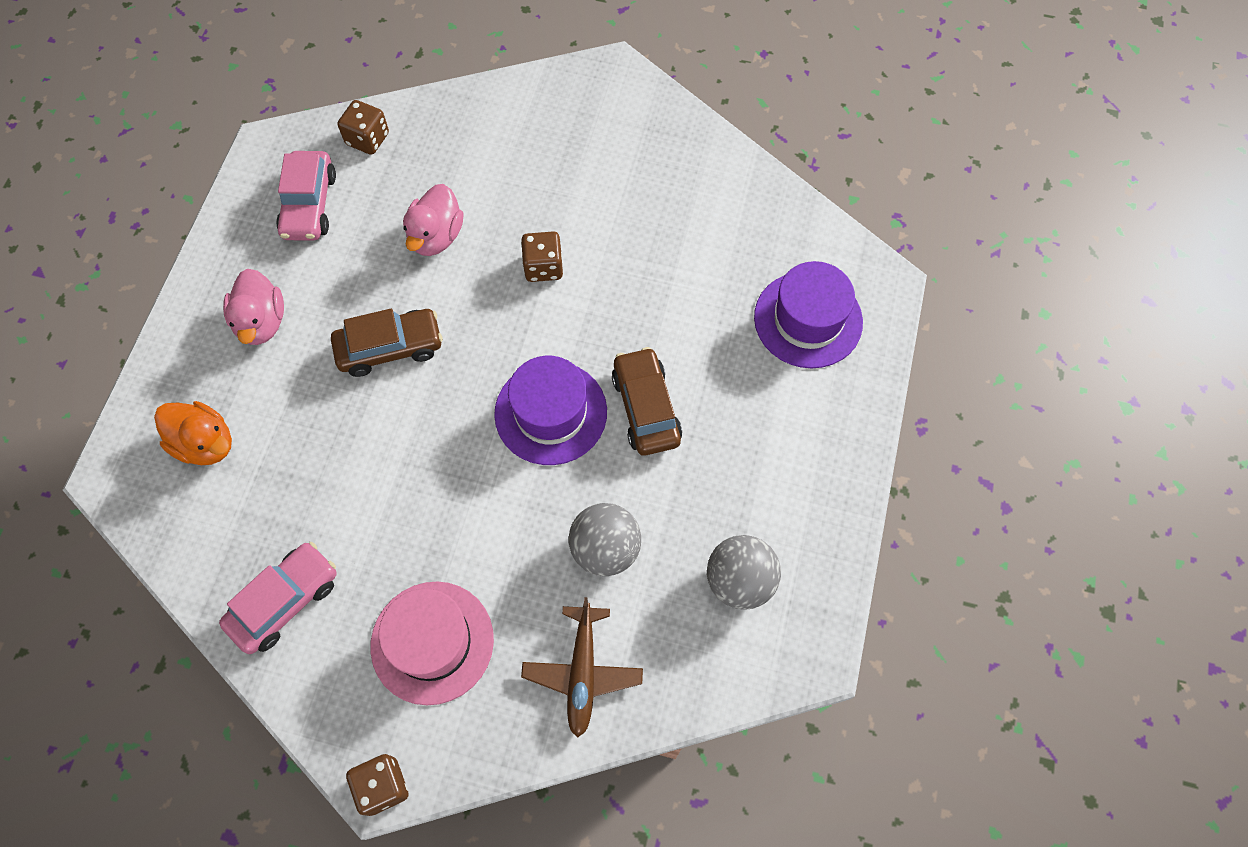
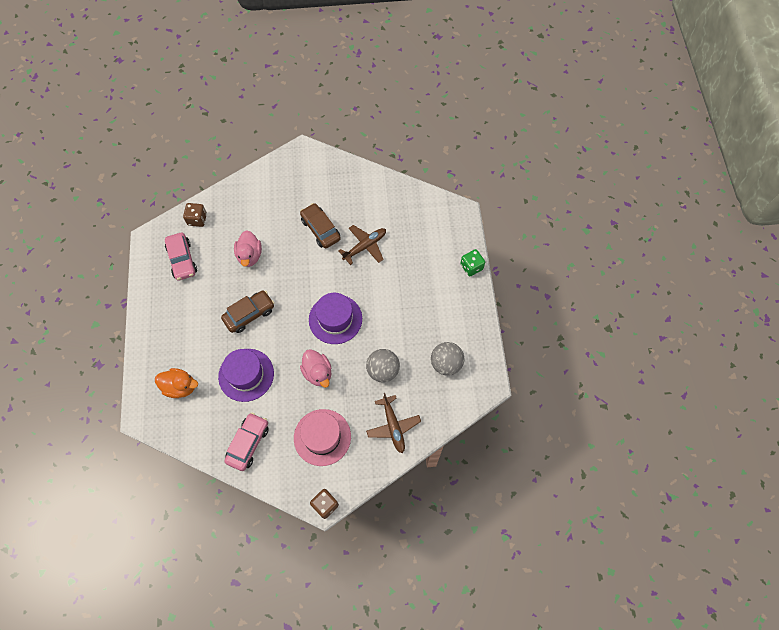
camera: 20 degrees left, 0 degrees up
(261, 322) = (183, 322): pink duck -> pink duck (318, 373)
(543, 267) = (306, 254): brown dice -> none
(646, 408) = (377, 303): brown car -> brown car (320, 229)
(663, 289) = (365, 246): none -> brown plane
(808, 319) = (434, 239): purple hat -> purple hat (246, 375)
(864, 399) = (471, 267): none -> green dice

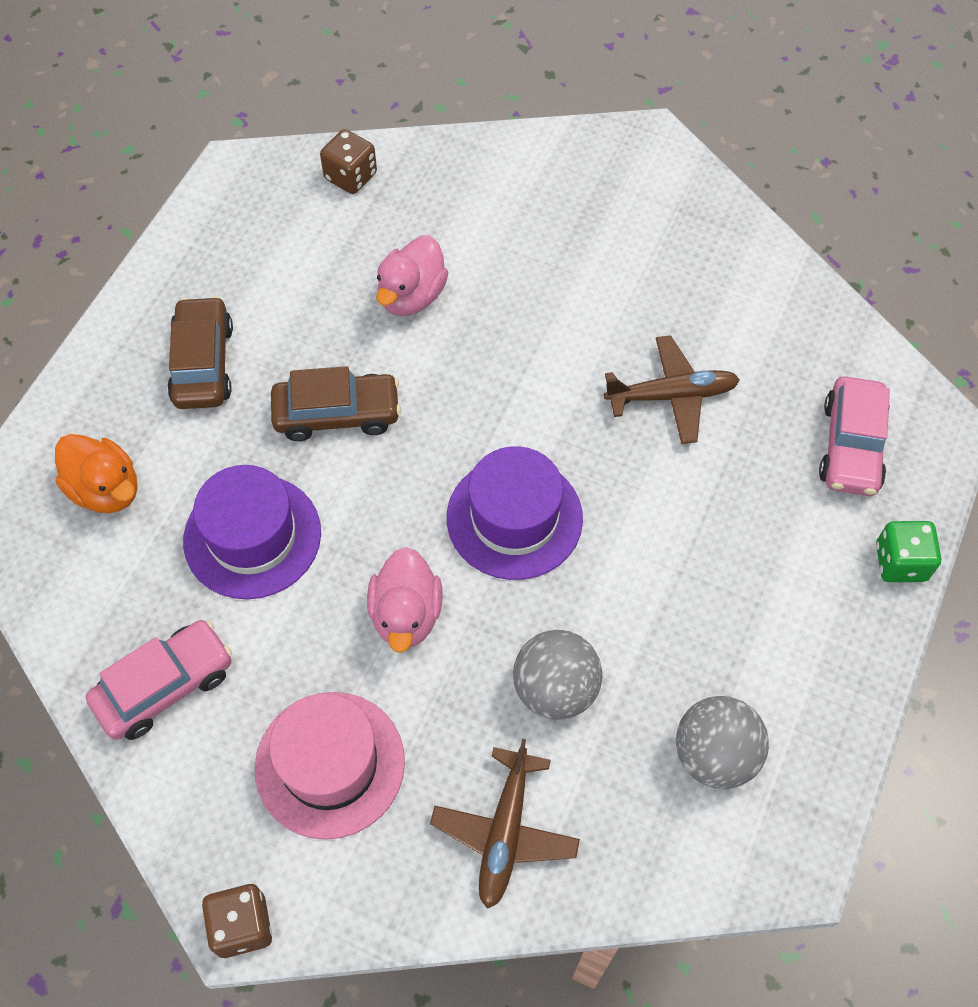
camera: 30 degrees right, 5 degrees down
(182, 260) = (272, 240): pink car -> pink car (851, 446)
(320, 229) = (593, 314): brown car -> brown car (203, 363)

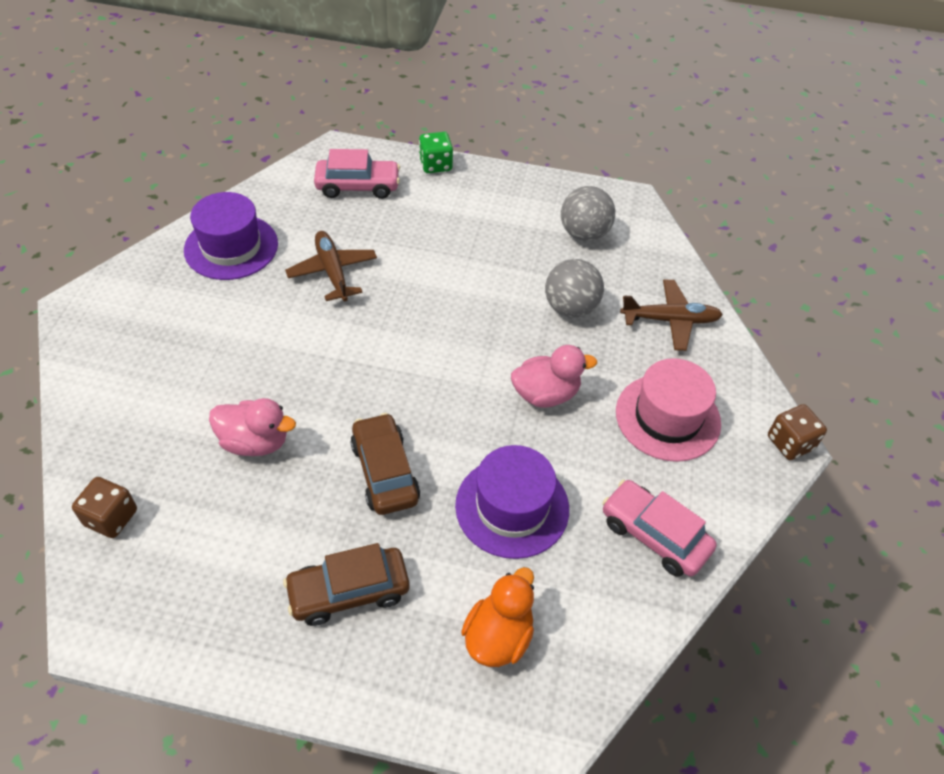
camera: 105 degrees left, 10 degrees down
(514, 518) = (452, 345): purple hat -> purple hat (231, 247)

